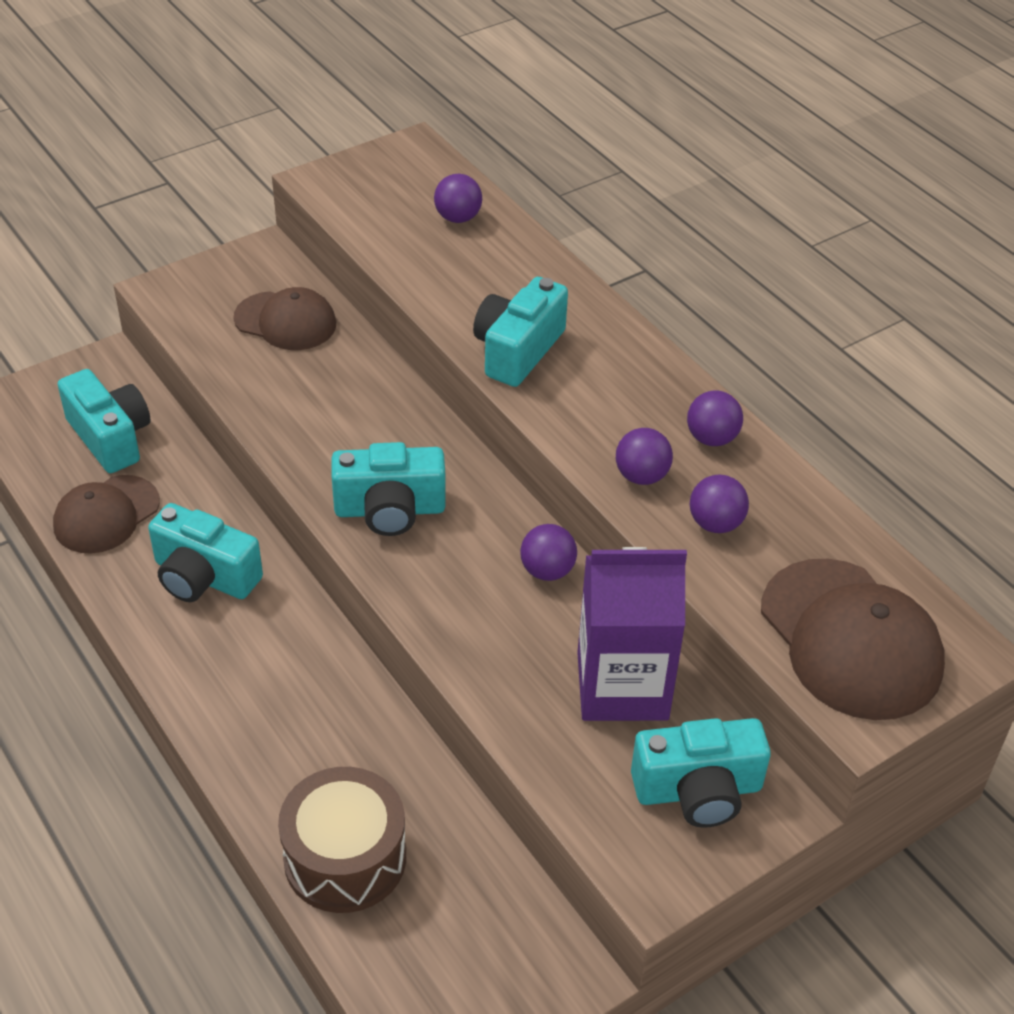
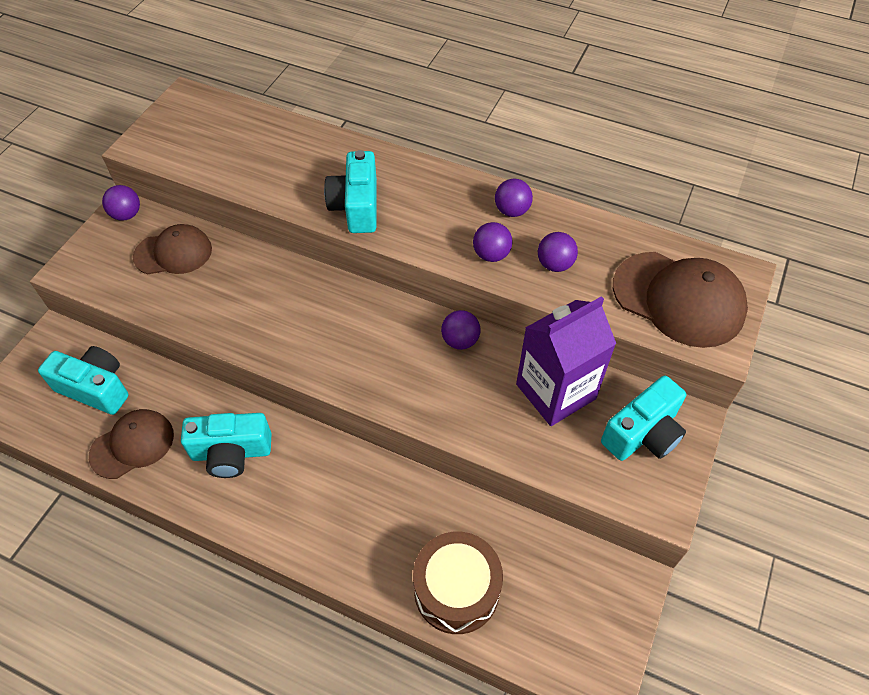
camera: 30 degrees left, 10 degrees up
(106, 515) = (132, 445): brown cap -> brown cap turned 135 degrees counterclockwise
(390, 510) = (337, 350): turquoise camera -> none
(458, 218) = (251, 133): purple ball -> purple ball (126, 214)

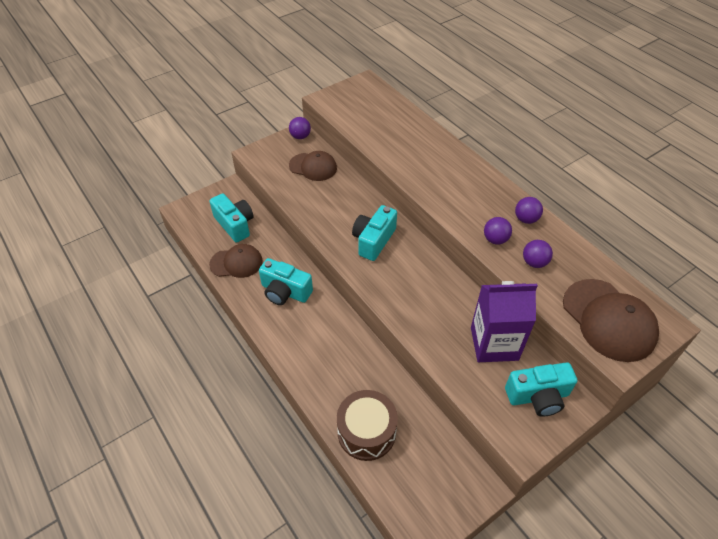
camera: 30 degrees right, 5 degrees down
(356, 207) = (427, 179): turquoise camera -> turquoise camera (373, 240)
(460, 340) = (450, 286): purple ball -> none

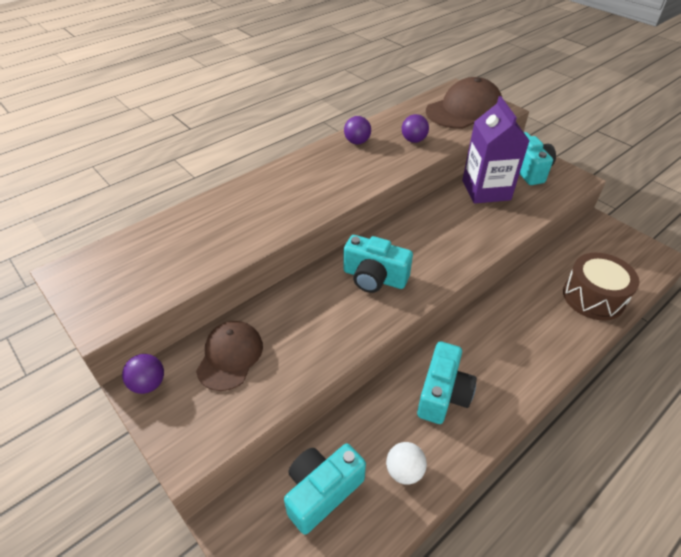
camera: 95 degrees left, 5 degrees down
(236, 263) = (404, 471): brown cap -> white ball
(495, 239) = (390, 160): purple ball -> none

